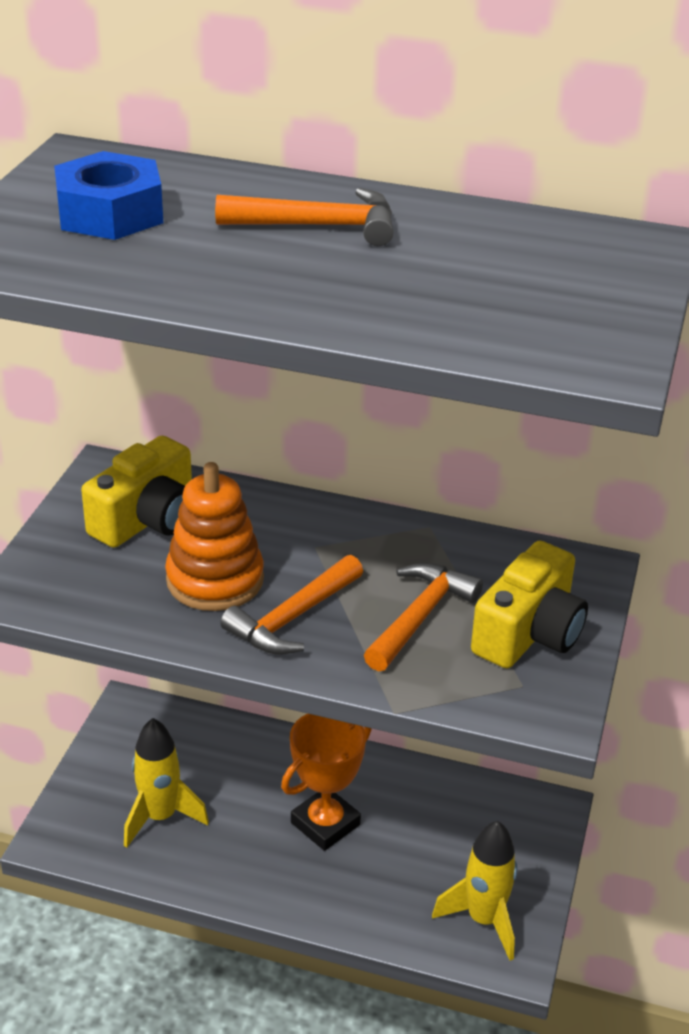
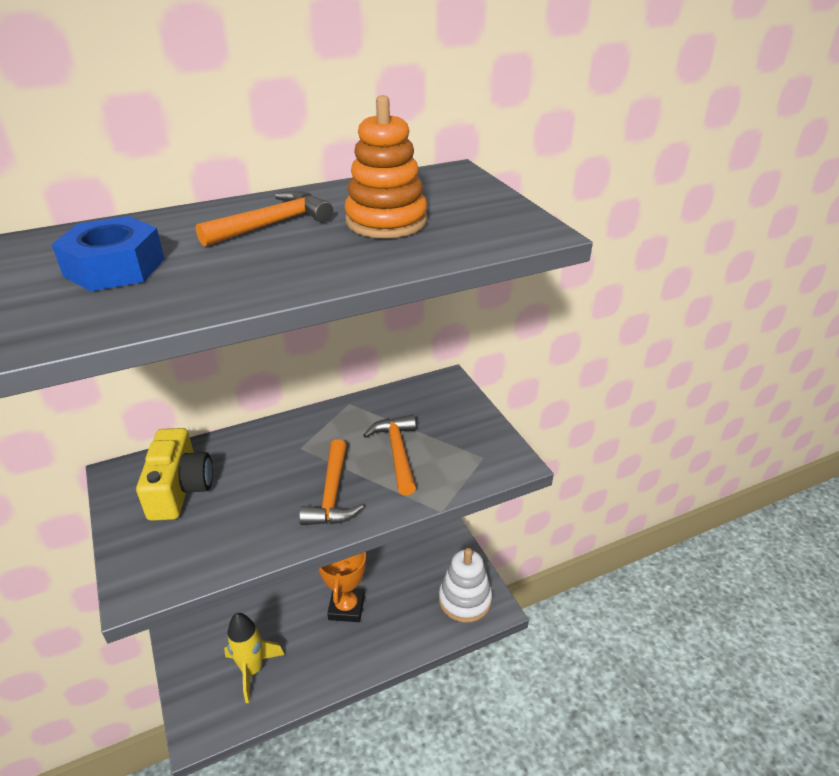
camera: 40 degrees left, 0 degrees up
(215, 580) = (263, 500): orange stacking toy -> orange stacking toy (386, 221)
(484, 919) = (465, 600): yellow rocket -> white stacking toy
(529, 633) = (456, 429): yellow camera -> none

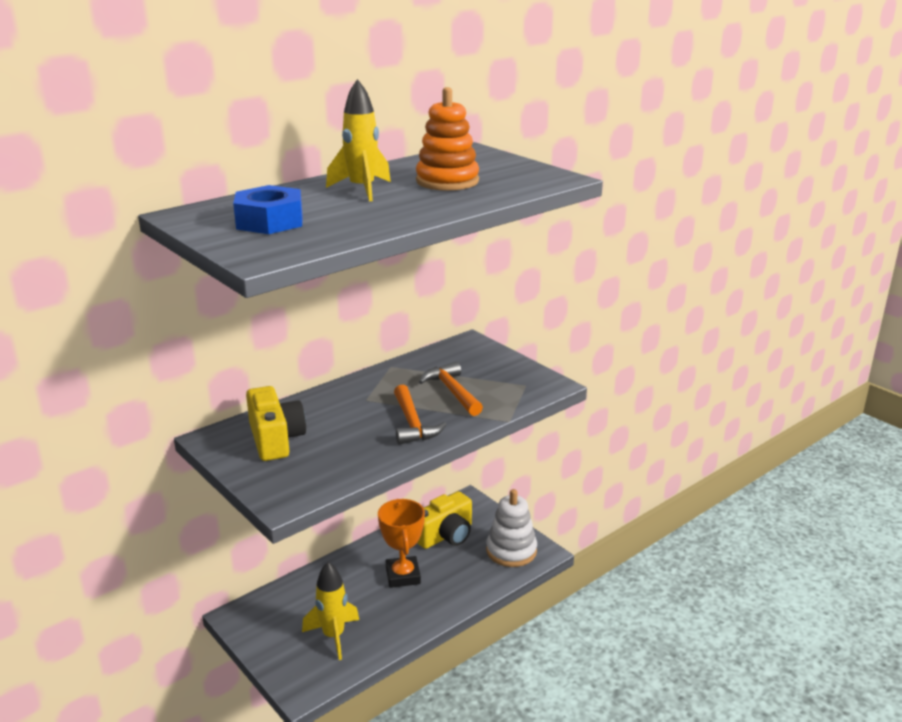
camera: 15 degrees left, 10 degrees down
(272, 224) = (362, 190): orange hammer -> yellow rocket
(405, 565) = (445, 535): none -> yellow camera

